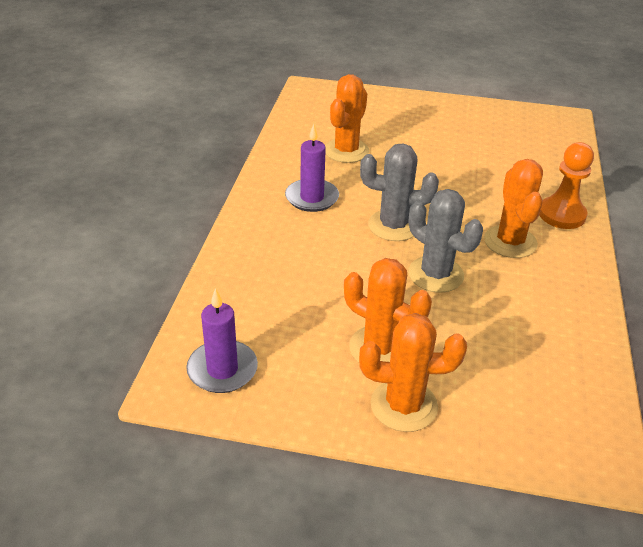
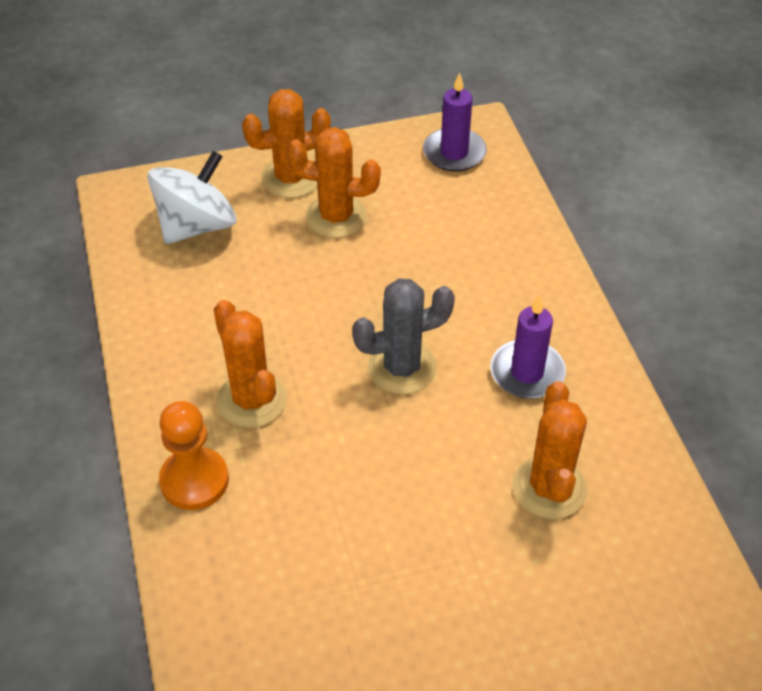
camera: 155 degrees right, 10 degrees up
(435, 274) = (320, 316): grey cactus -> none
(520, 389) = (197, 225): none -> white spinning top

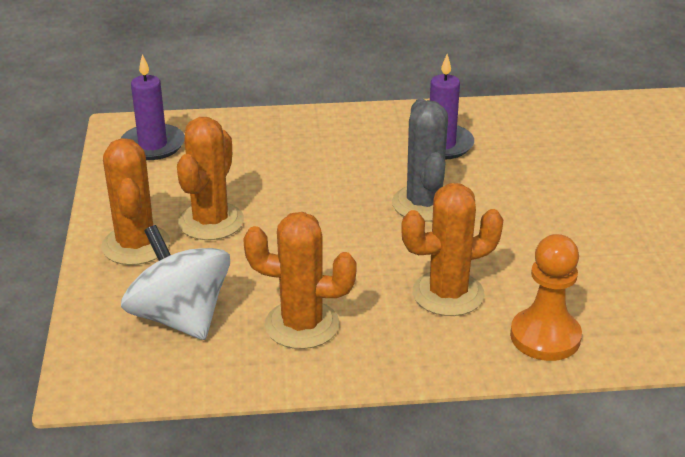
camera: 80 degrees left, 15 degrees down
(549, 488) = (559, 151): orange cactus -> orange cactus (302, 325)

